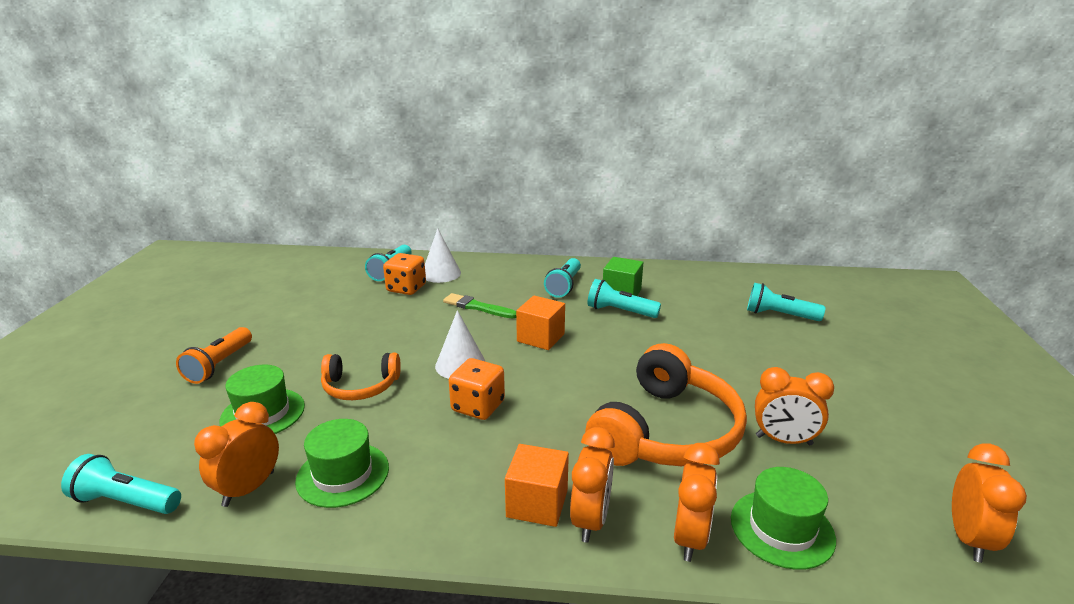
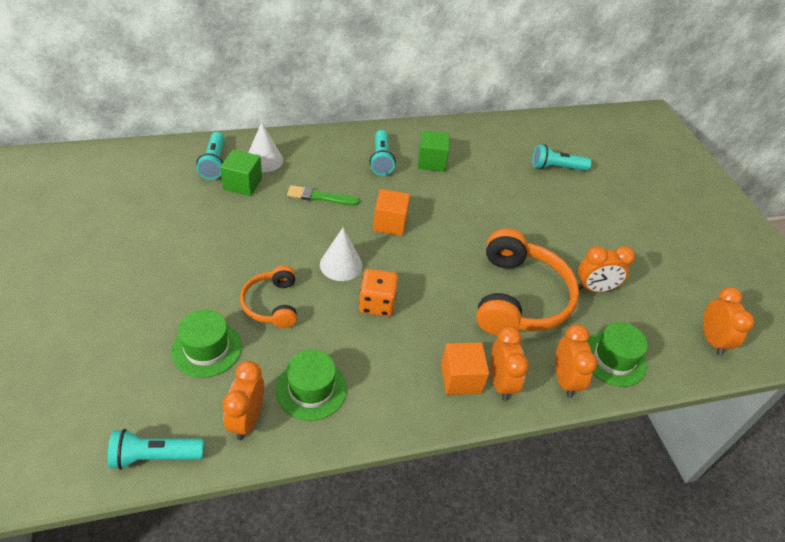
camera: 25 degrees left, 20 degrees up
(219, 365) = (127, 306): orange flashlight -> none
(360, 387) = (271, 304): orange headphones -> orange headphones turned 105 degrees clockwise
(406, 288) = (242, 184): orange dice -> green cube
(620, 311) = (439, 183): turquoise flashlight -> none

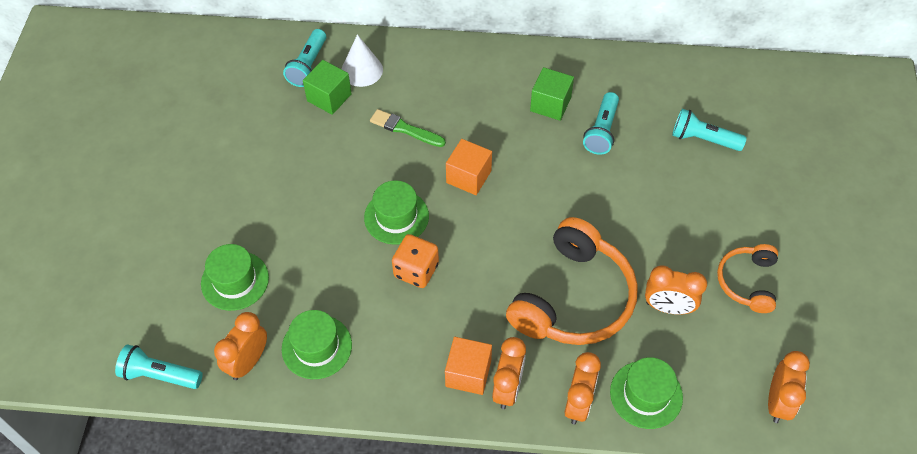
camera: 25 degrees right, 10 degrees up
(271, 304) = (311, 247): orange headphones -> orange headphones (747, 282)
(341, 264) = (396, 217): white cone -> green hat
(381, 160) = (492, 92): turquoise flashlight -> turquoise flashlight (602, 131)

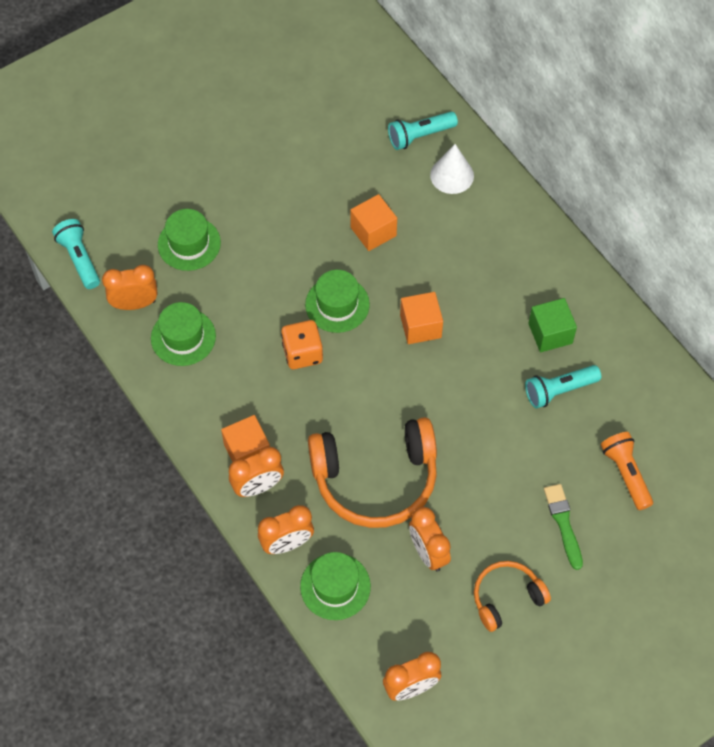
camera: 50 degrees right, 5 degrees up
(329, 97) = (403, 174): green cube -> none
(357, 149) = (373, 231): none -> orange cube
(405, 129) = (424, 249): green brush -> green brush (563, 523)
(703, 139) = (626, 474): turquoise flashlight -> orange flashlight

